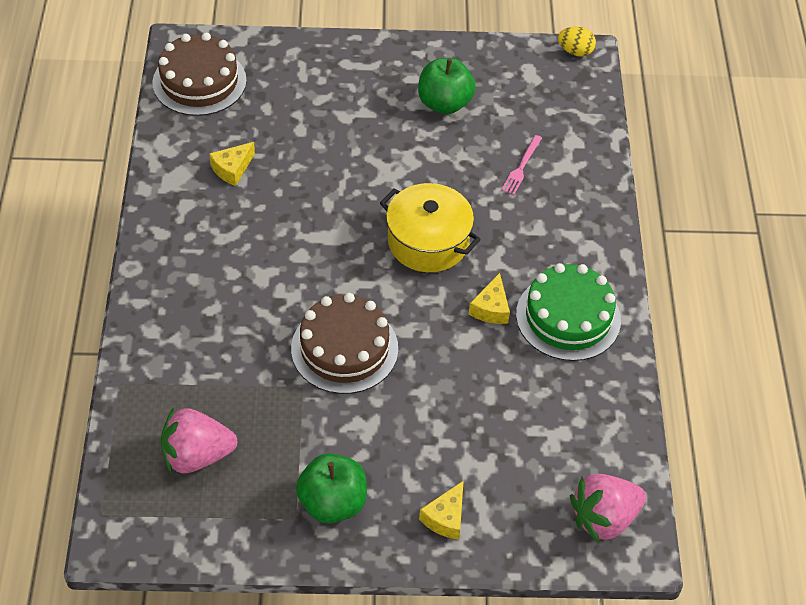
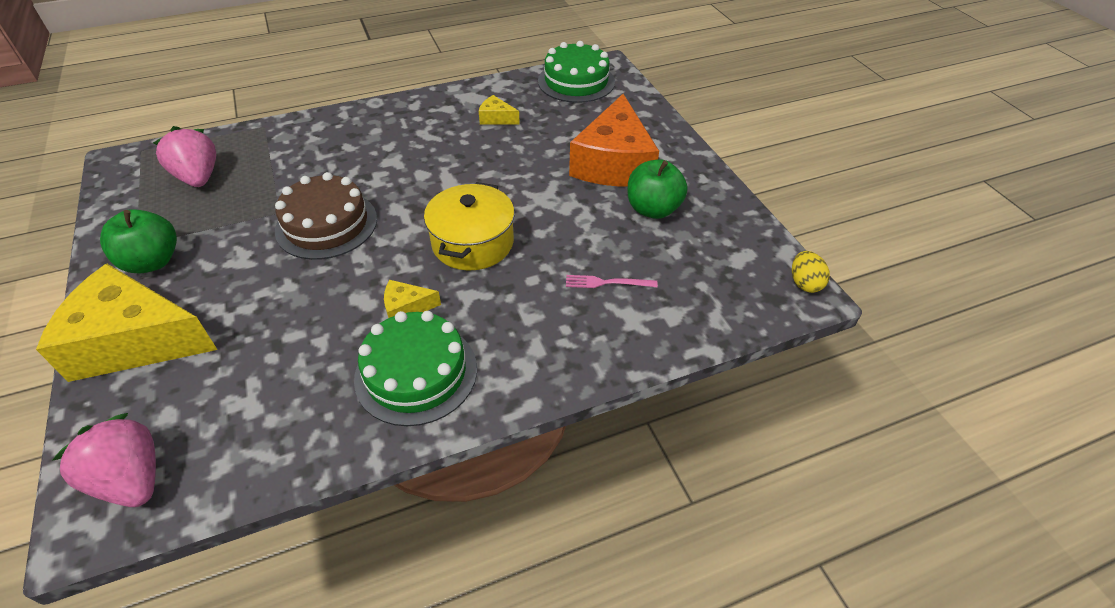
camera: 70 degrees right, 5 degrees down
(199, 81) = (576, 81): brown cake -> green cake
(363, 104) = (614, 163): none -> orange cheese
(446, 517) = (135, 341): yellow cheese -> yellow cheese, size x2.41

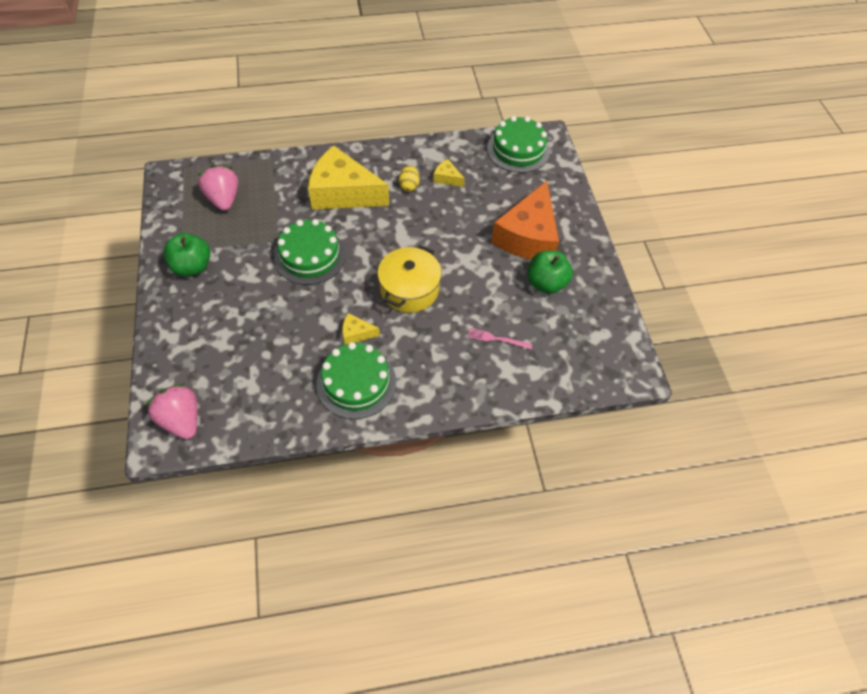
camera: 10 degrees right, 10 degrees up
(135, 341) = (182, 326): yellow cheese -> yellow cheese (343, 193)
(326, 224) = (310, 256): brown cake -> green cake
(804, 283) = (637, 365): yellow egg -> yellow egg (409, 186)

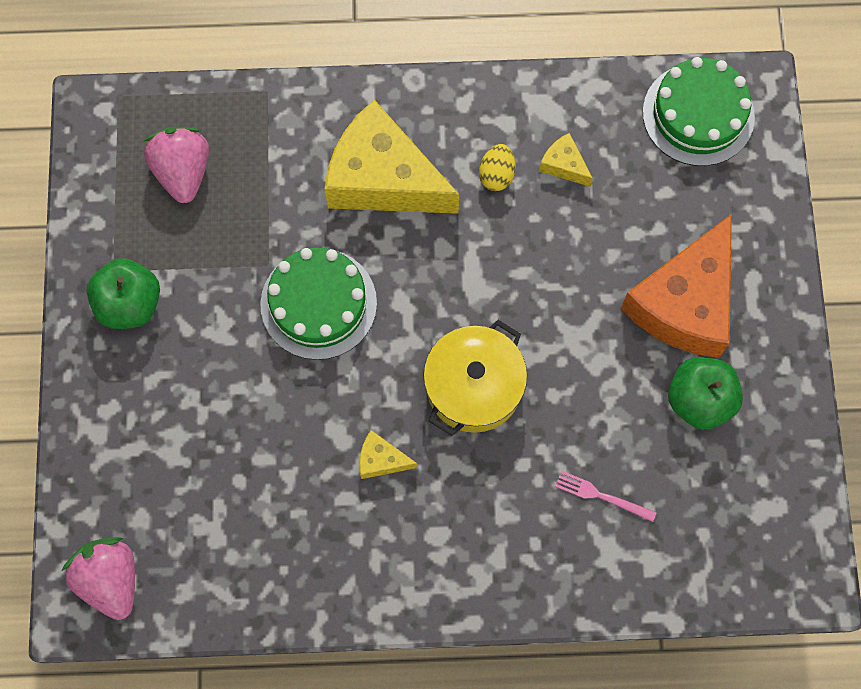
camera: 10 degrees right, 15 degrees up
(356, 383) = (373, 548): green cake -> none

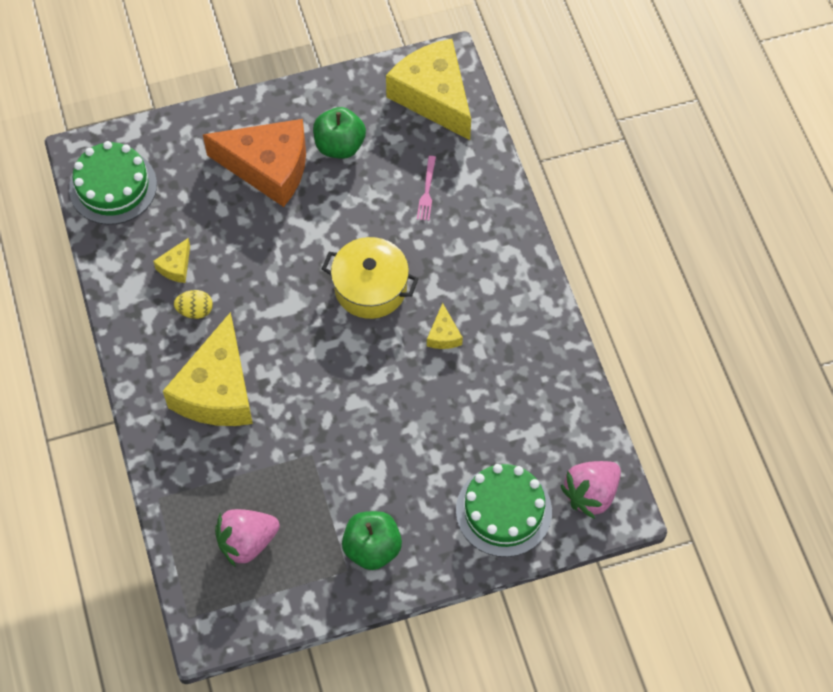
camera: 105 degrees left, 10 degrees down
(318, 303) = (334, 409): green cake -> green cake (503, 511)
(754, 546) = (433, 96): none -> yellow cheese

